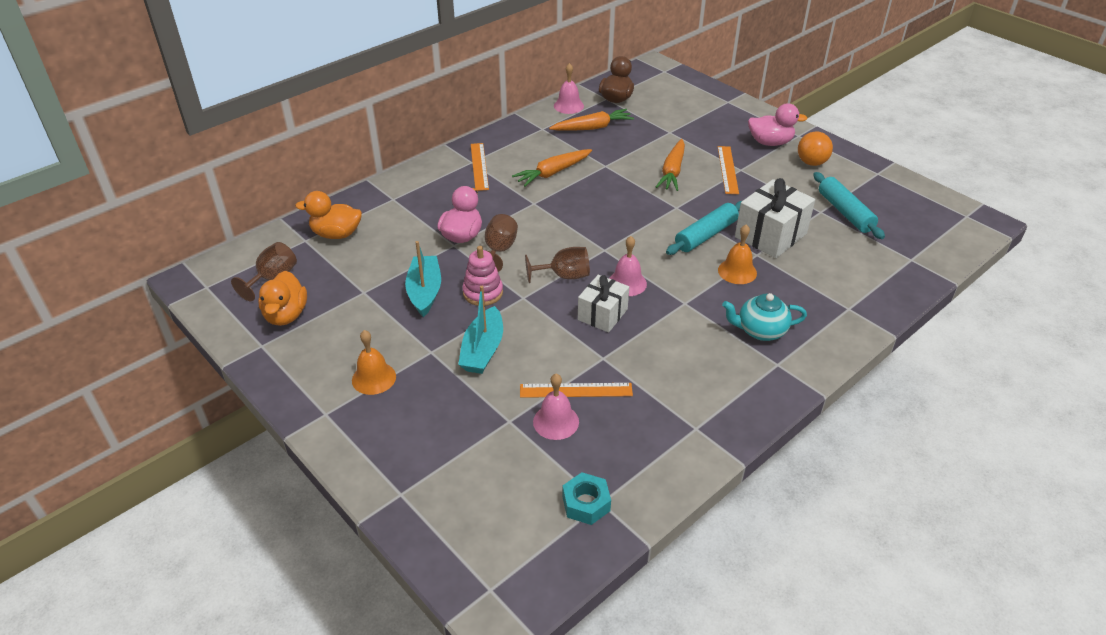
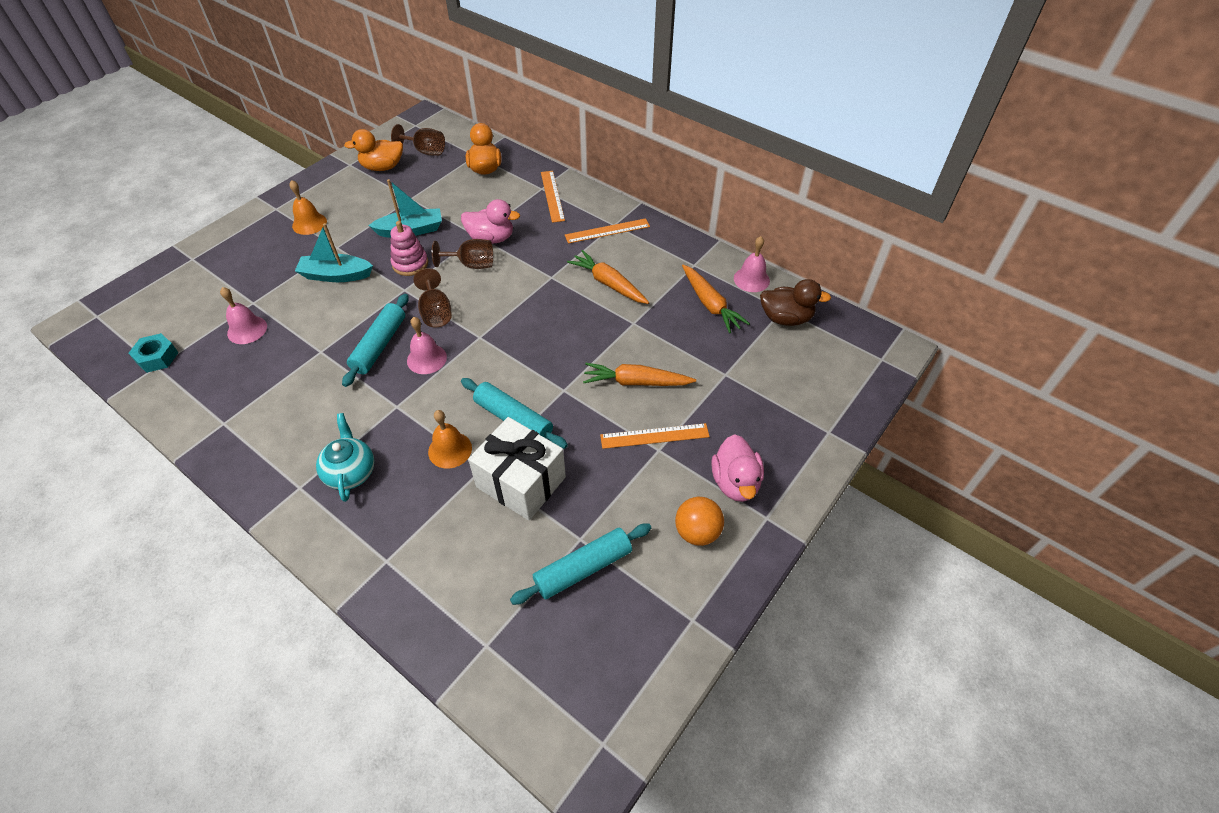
camera: 80 degrees right, 10 degrees up
(576, 390) = (281, 338): orange ruler -> orange ruler (552, 196)
(602, 314) = (379, 345): white gift -> turquoise rolling pin

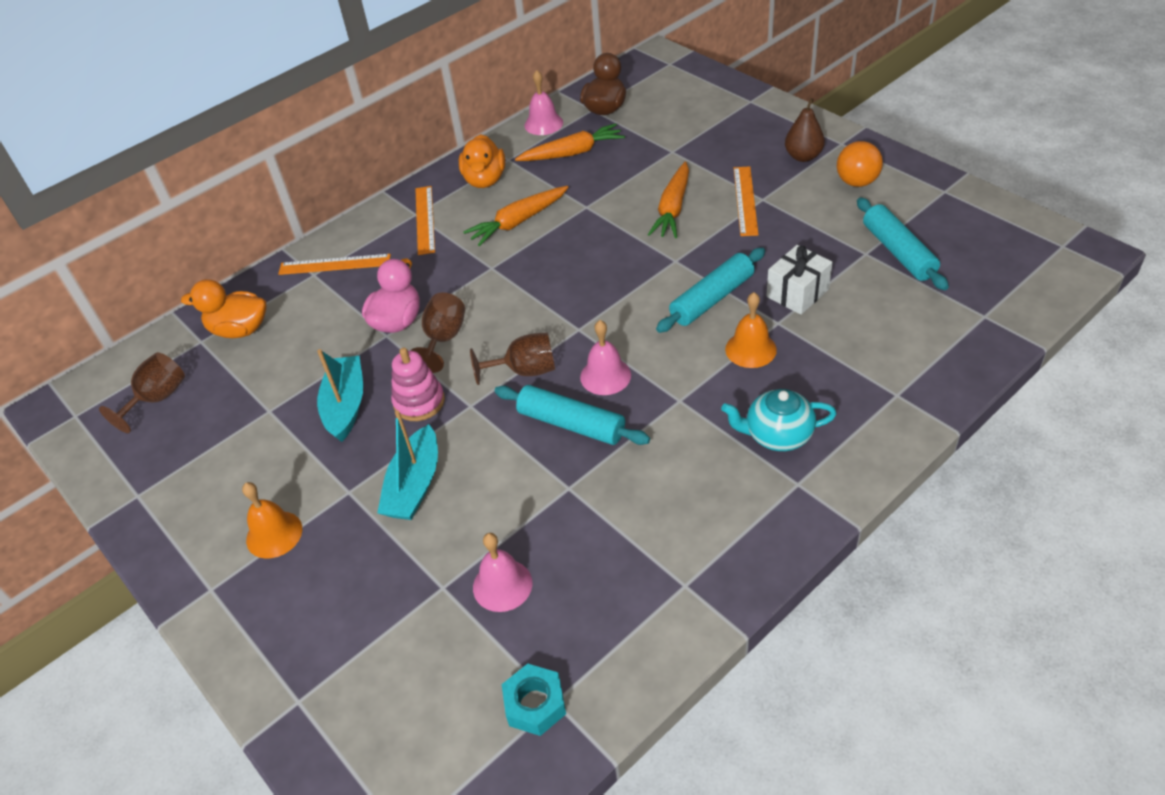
camera: 75 degrees left, 5 degrees down
(382, 167) = (170, 450): orange duck -> orange duck (485, 180)
(521, 482) = (797, 293): white gift -> white gift, size x0.65
(735, 482) = (803, 156): pink duck -> brown pear

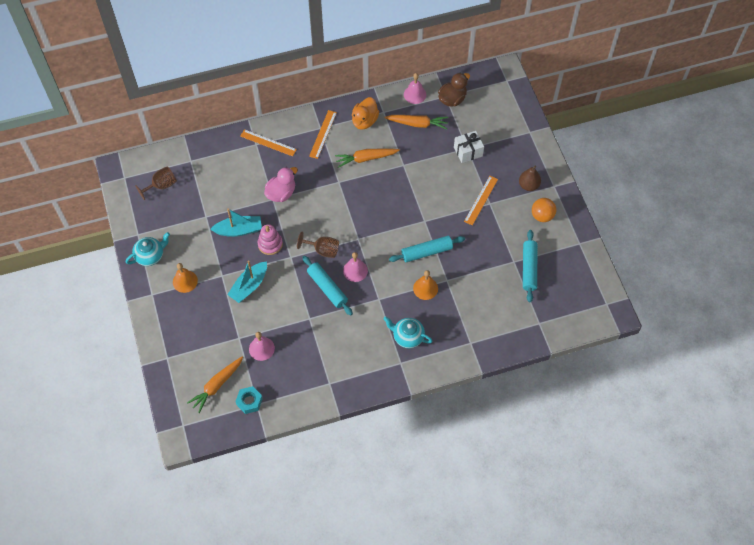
camera: 20 degrees right, 15 degrees up
(179, 521) = (150, 256): none -> turquoise teapot
(240, 330) = (210, 163): orange duck -> none
(345, 405) = (239, 230): turquoise boat -> turquoise boat turned 60 degrees clockwise
(443, 339) = (296, 214): brown goblet -> none
(672, 209) = (443, 188): orange carrot -> orange carrot (217, 385)
(797, 293) = (466, 268): white gift -> white gift (468, 151)

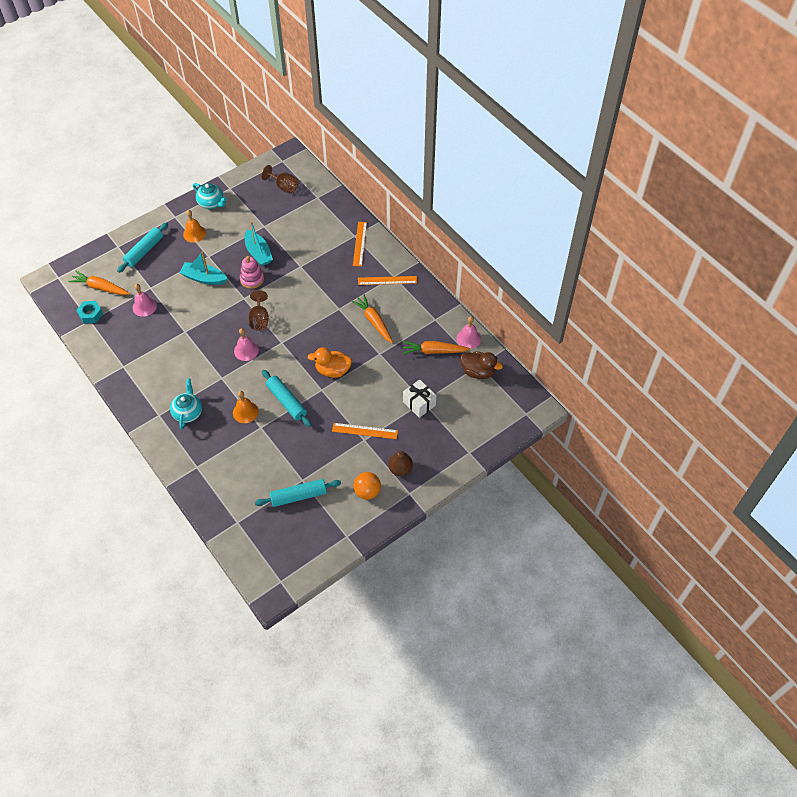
camera: 70 degrees right, 5 degrees down
(281, 193) = (309, 270): pink duck -> none
(327, 288) = (220, 335): turquoise rolling pin -> turquoise rolling pin (144, 251)
(364, 121) = (417, 308): orange duck -> orange duck (332, 370)
(417, 124) = (433, 351): orange carrot -> orange carrot turned 105 degrees clockwise

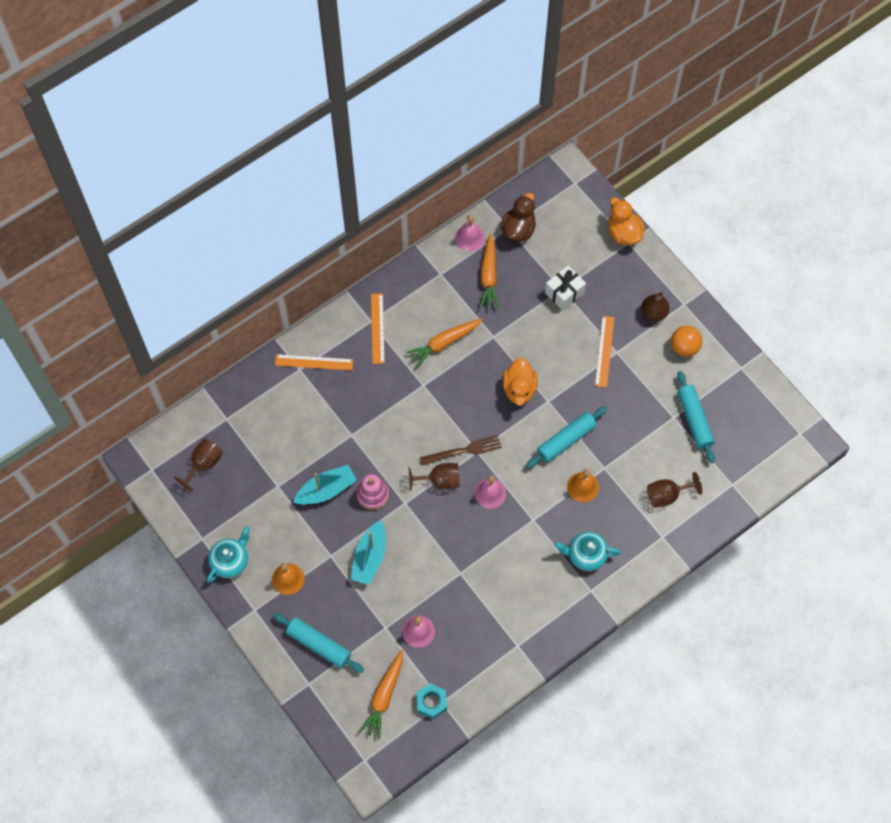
camera: 90 degrees left, 10 degrees up
(232, 472) = (667, 495): none -> brown goblet
(283, 334) = (464, 450): none -> brown fork
(478, 449) = (623, 233): none -> orange duck

